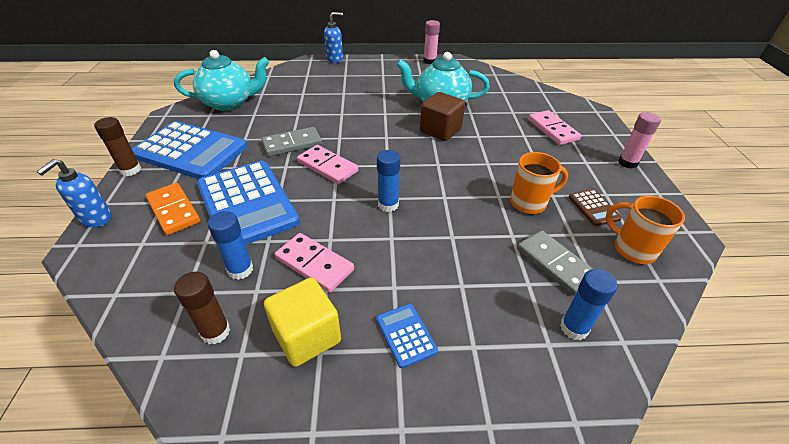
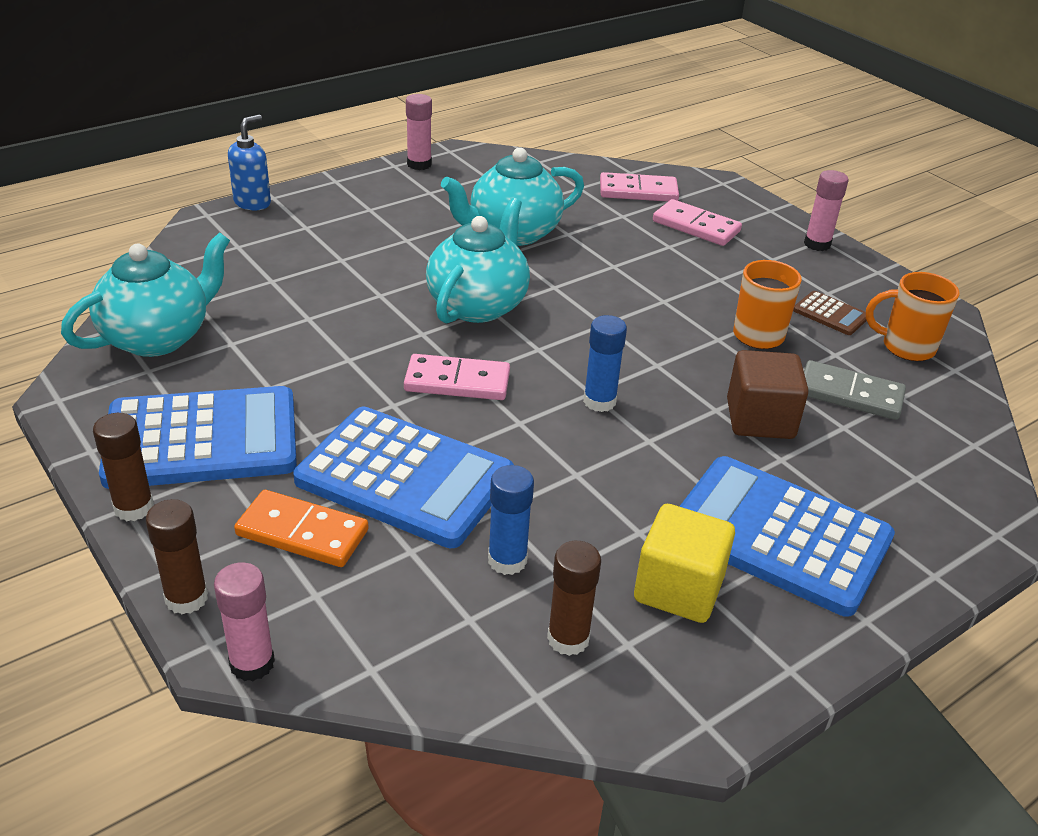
camera: 35 degrees left, 5 degrees down
(77, 263) = (252, 663): none -> pink glue stick
(96, 219) = (186, 598): blue soap dispenser -> brown glue stick
(292, 144) = (361, 368): grey domino -> none
(314, 264) = (593, 511): pink domino -> pink domino (638, 191)
(382, 133) = (478, 305): none -> turquoise teapot
(405, 335) = (779, 536): blue calculator -> blue calculator, size x2.34
(440, 130) = (556, 274): brown cube -> brown cube (760, 419)
(574, 328) = (924, 451): blue glue stick -> none

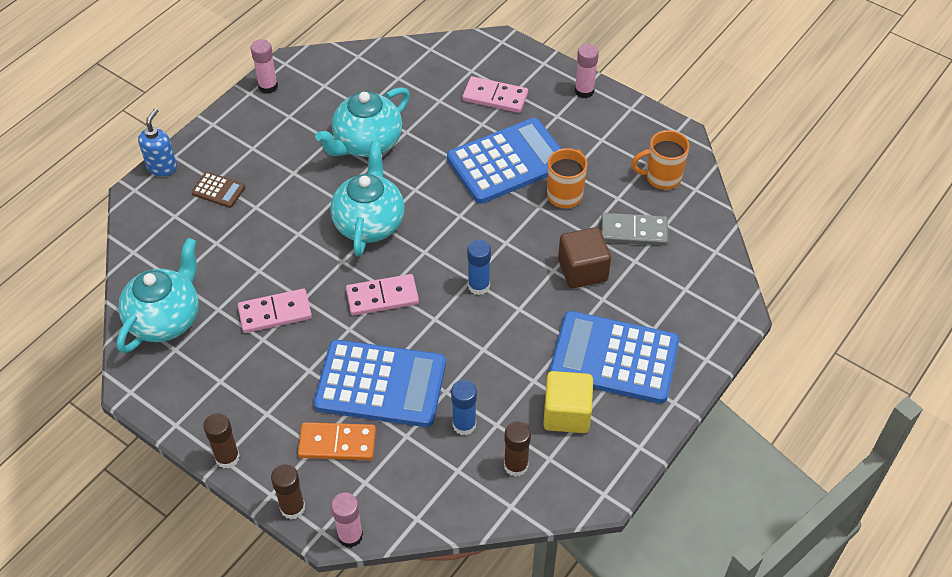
camera: 15 degrees left, 15 degrees up
(202, 439) = (241, 394): blue calculator -> blue calculator (507, 162)
(638, 191) = (442, 70): pink domino -> pink domino (275, 313)
(830, 314) = (607, 160): brown calculator -> brown calculator (218, 190)

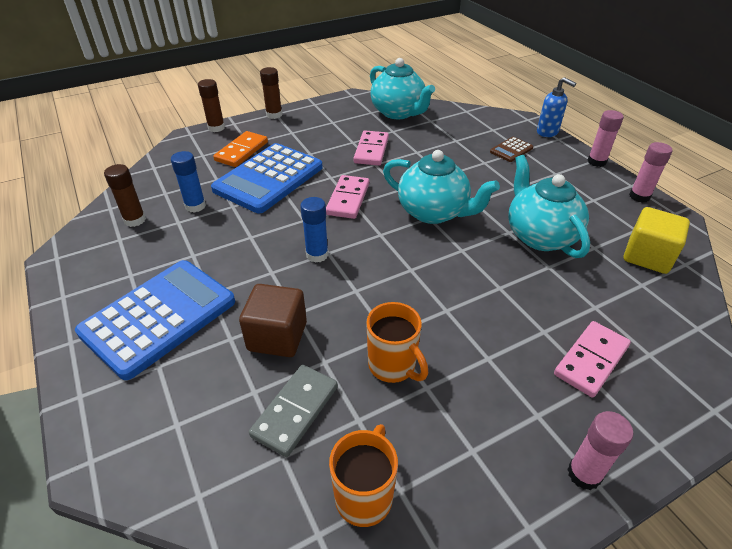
camera: 115 degrees right, 10 degrees down
(350, 536) = (174, 142): pink glue stick -> pink glue stick (596, 162)
(507, 162) = (470, 332): blue calculator -> none
(566, 413) = (143, 263): yellow cube -> yellow cube (647, 256)

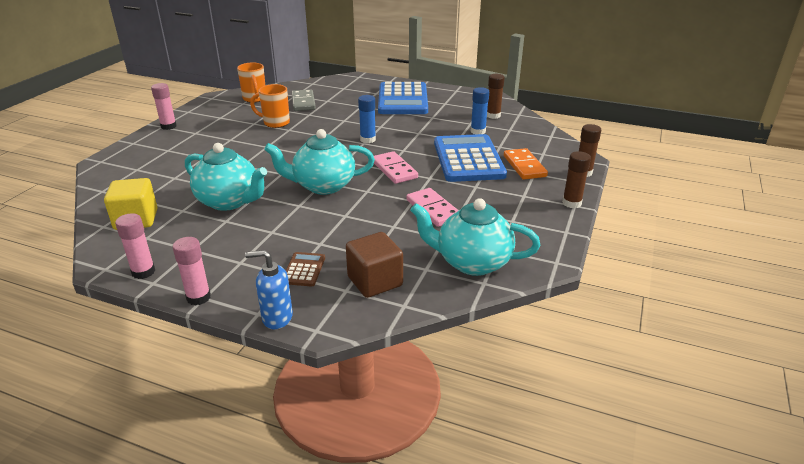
camera: 140 degrees right, 10 degrees down
(277, 336) = (341, 112): brown cube -> brown cube (375, 281)
(591, 360) = (172, 156): pink domino -> none

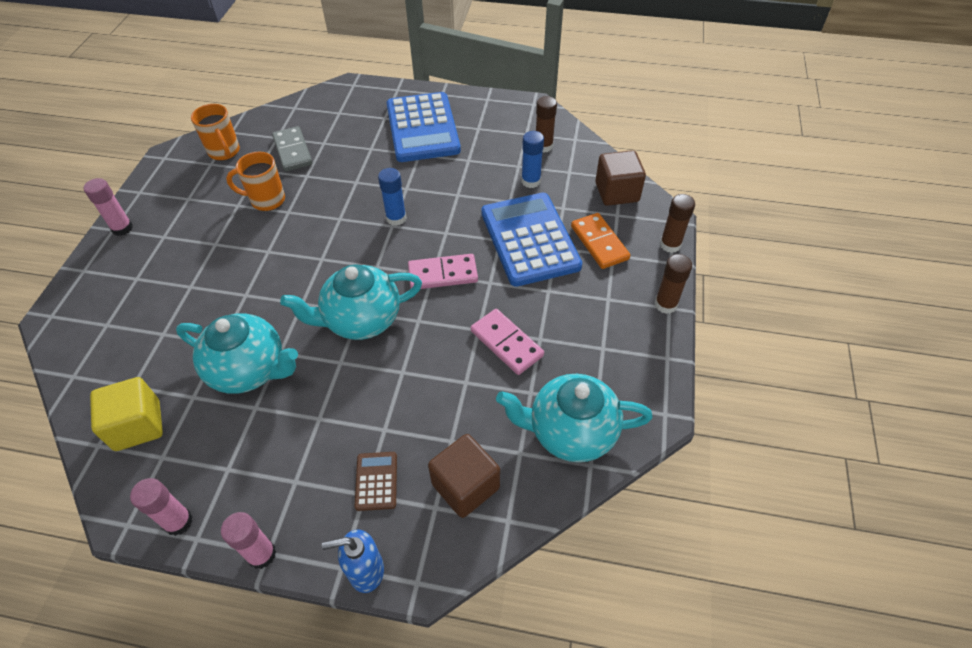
camera: 10 degrees left, 20 degrees up
(394, 170) = (443, 274): pink domino -> pink domino turned 60 degrees counterclockwise
(545, 142) = (617, 192): none -> brown cube

